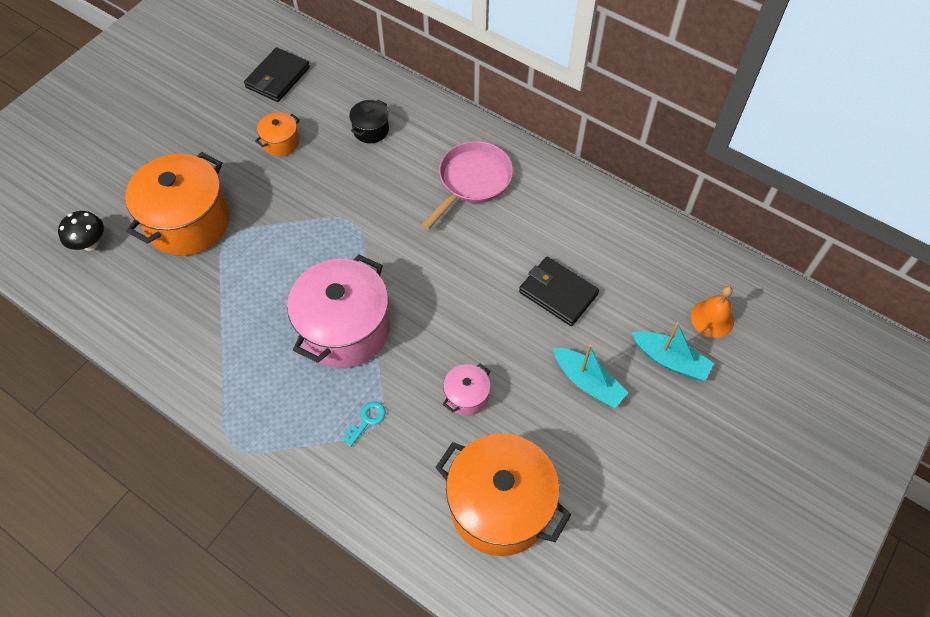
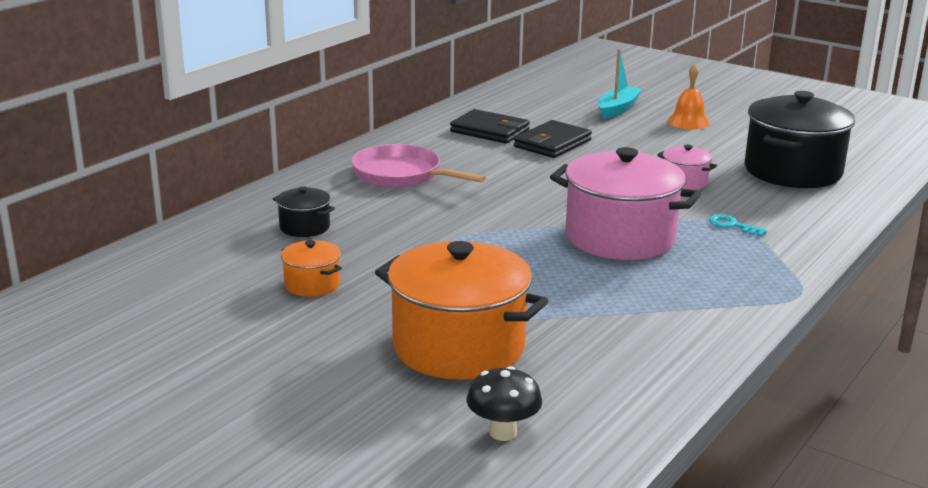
camera: 90 degrees left, 35 degrees down
(277, 77) = (172, 292): black wallet -> black wallet (490, 131)
(500, 506) = (792, 171): orange pot -> black pot
(588, 382) = (650, 137): turquoise boat -> none
(712, 318) = (570, 94): orange bell -> orange bell (688, 122)

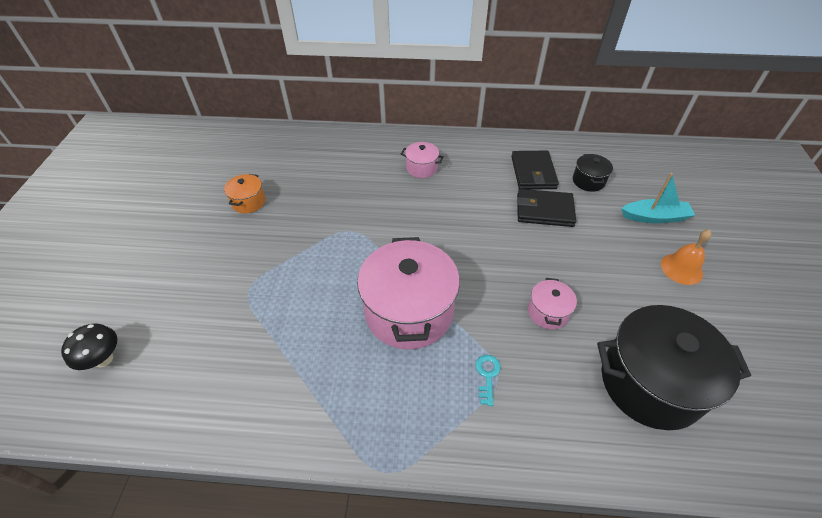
camera: 60 degrees right, 25 degrees up
(304, 227) = (318, 166): black pot -> black pot (588, 181)
(401, 175) = (421, 168): pink pan -> pink pot
(459, 347) = (201, 295): orange pot -> none

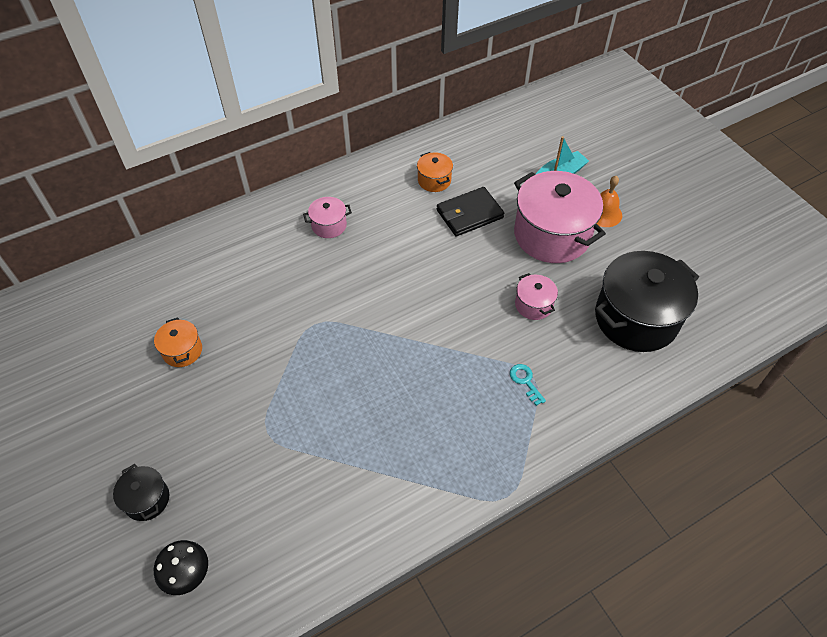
camera: 35 degrees left, 5 degrees up
(409, 312) = (427, 367): pink pot -> pink pot (551, 235)
(533, 173) = (434, 180): black wallet -> orange pot
(588, 181) = (486, 166): black pot -> black pot (147, 499)

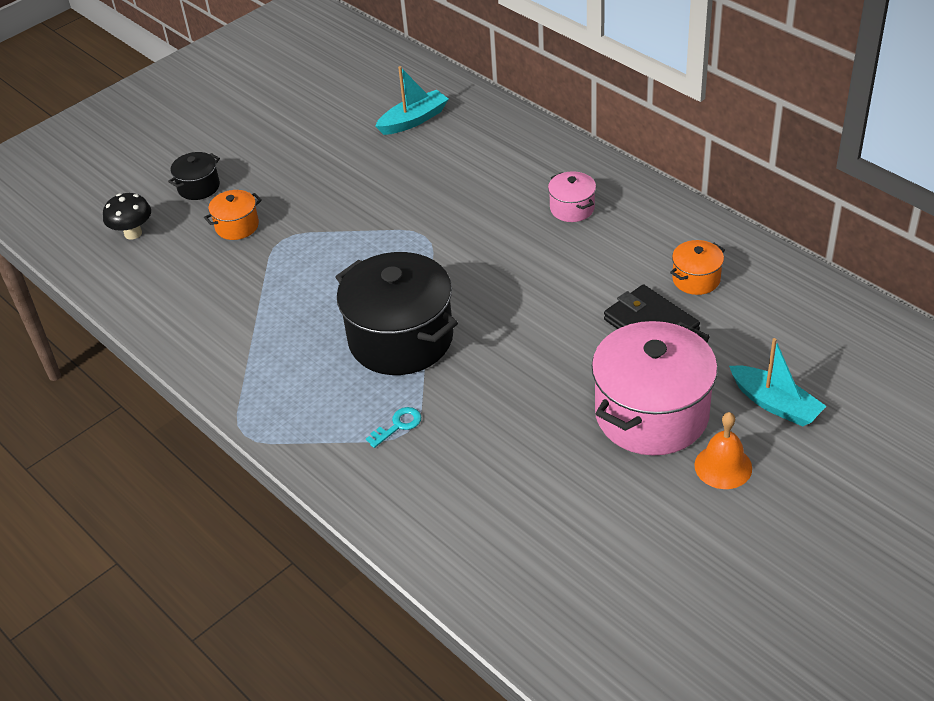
camera: 80 degrees right, 10 degrees down
(154, 302) = (413, 120): none -> turquoise boat
(182, 351) = (361, 156): orange pot -> orange pot (237, 226)
(533, 305) = (519, 414): pink pot -> none
(636, 318) = (535, 525): black pot -> black pot (401, 339)

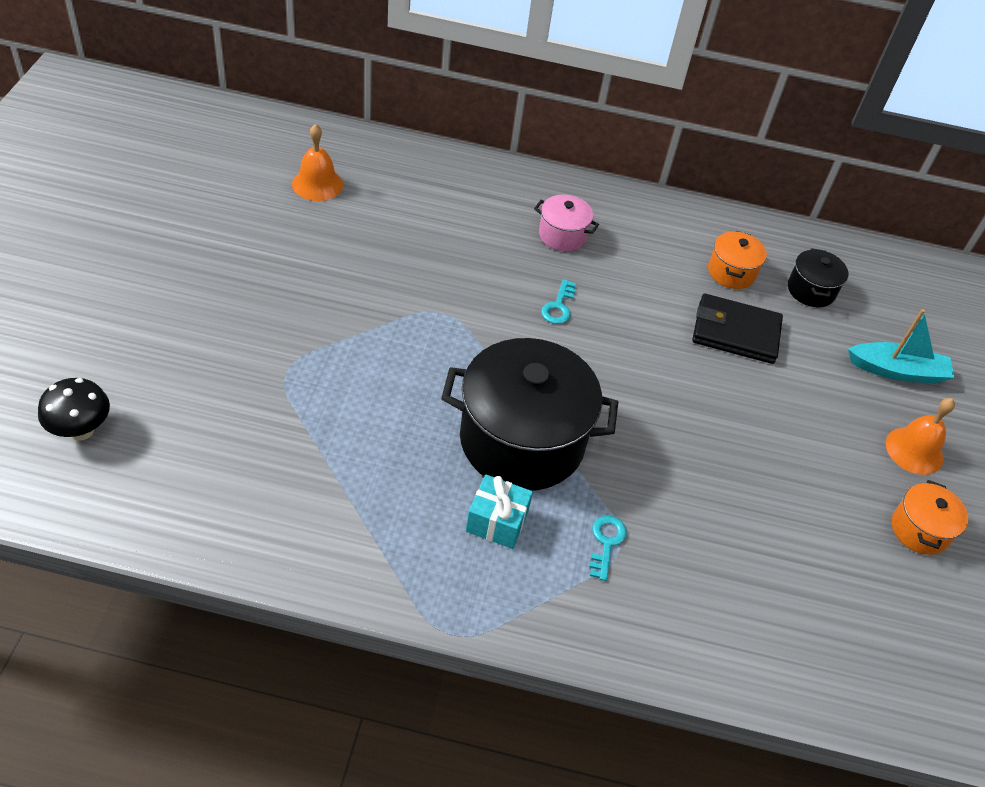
camera: 45 degrees left, 5 degrees up
(198, 187) = (122, 340): black pot -> black pot (811, 290)
(237, 226) = (215, 374): orange pot -> orange pot (919, 530)
(335, 382) = (497, 522): none -> turquoise gift
(413, 120) = (317, 184): turquoise boat -> orange bell
(518, 259) = (558, 306): none -> turquoise key
(651, 414) = (815, 424): pink pot -> none

